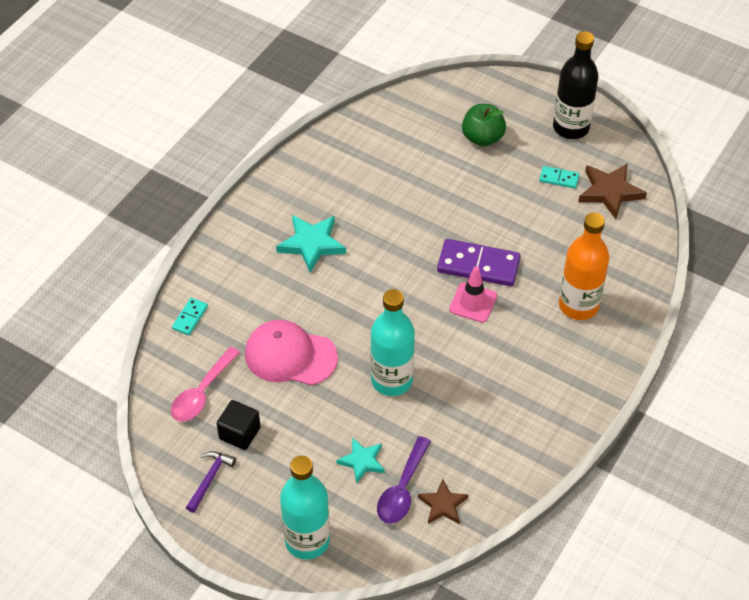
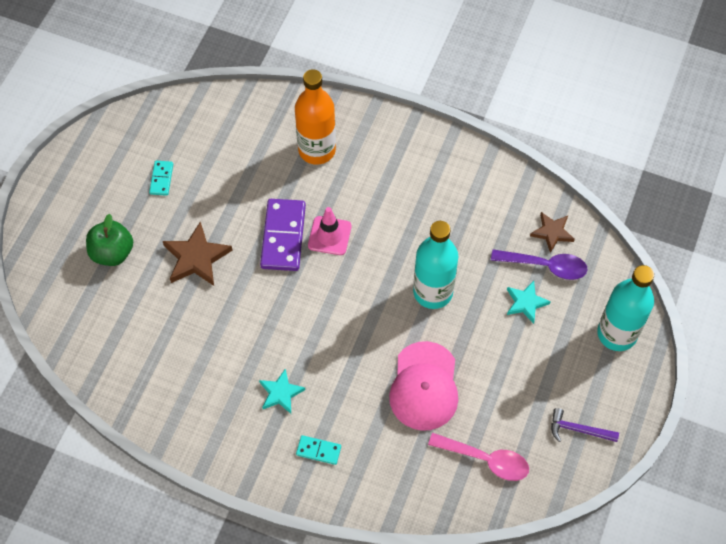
camera: 100 degrees left, 10 degrees up
(190, 318) = (397, 493): turquoise domino -> turquoise domino (318, 450)
(239, 433) = (522, 414): black cube -> none
(312, 244) = (281, 393): turquoise star -> turquoise star, size x0.64
(571, 127) = (90, 174): black bottle -> none
(610, 192) = (174, 135): brown star -> brown star (196, 258)

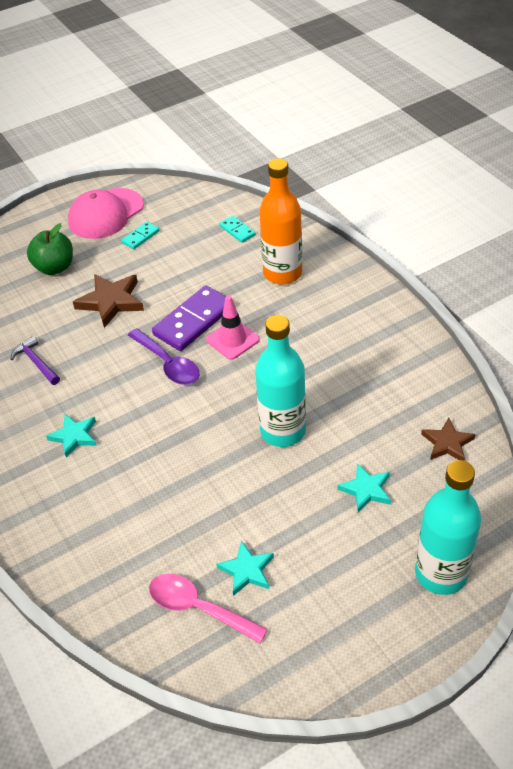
camera: 40 degrees right, 15 degrees down
(318, 450) = (58, 501): turquoise domino -> turquoise domino (237, 230)
(424, 386) = (201, 505): pink cap -> pink cap (106, 214)
(486, 459) = (198, 608): pink spoon -> pink spoon turned 150 degrees clockwise
(495, 413) = (247, 570): none -> turquoise star
(545, 266) = (415, 468): purple spoon -> purple spoon (168, 364)
(578, 430) = (318, 641): purple hammer -> purple hammer (36, 362)

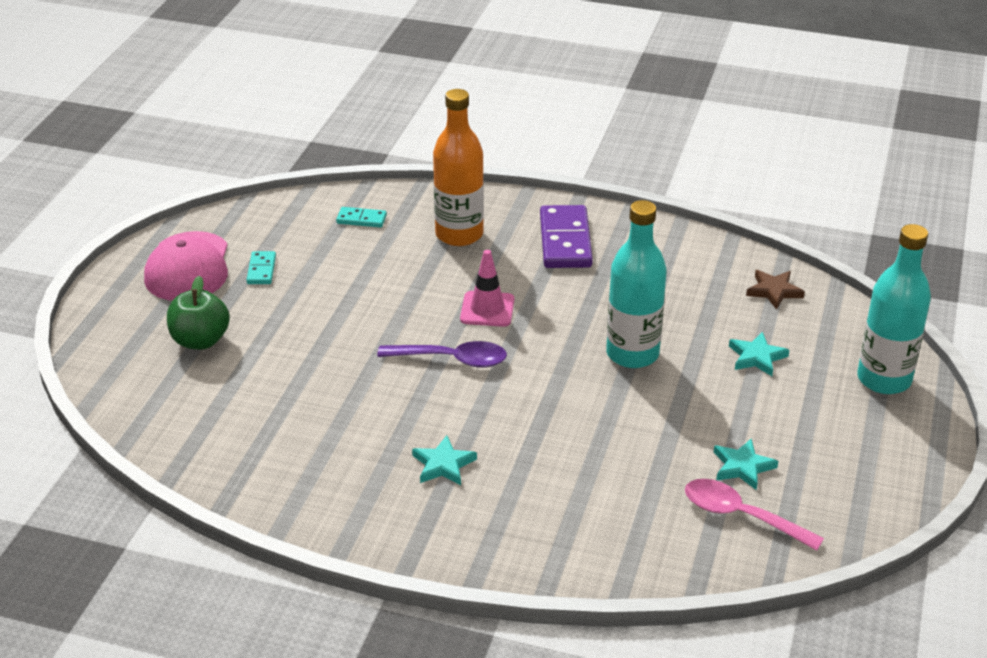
camera: 45 degrees left, 10 degrees down
(36, 362) = (308, 429): purple hammer -> none
(111, 301) = (313, 339): brown star -> none
(193, 321) = (426, 313): purple domino -> purple domino (565, 241)
(198, 608) = (741, 516): pink spoon -> pink spoon turned 45 degrees clockwise

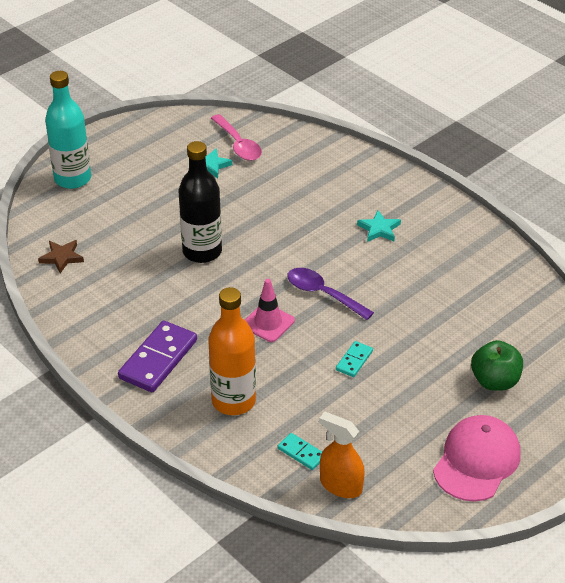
camera: 150 degrees left, 5 degrees up
(261, 270) = (416, 431): turquoise domino -> turquoise domino (354, 360)
(308, 210) = (340, 485): none -> orange spray bottle
(632, 354) = (202, 251): turquoise bottle -> black bottle
(757, 357) = (128, 219): turquoise star -> none

